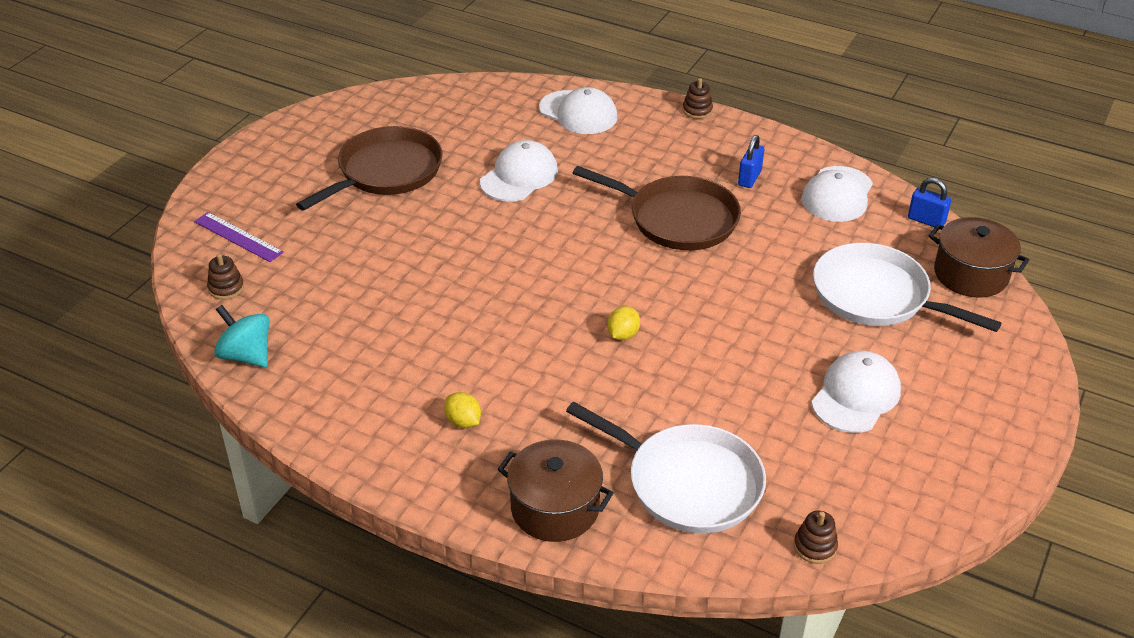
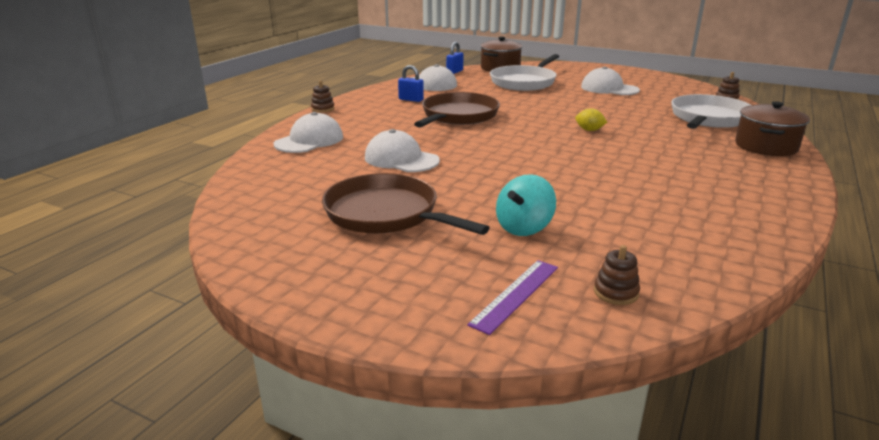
camera: 90 degrees left, 15 degrees down
(246, 355) = (716, 267): turquoise spinning top -> turquoise spinning top (524, 228)
(463, 422) = (715, 172): yellow lemon -> none

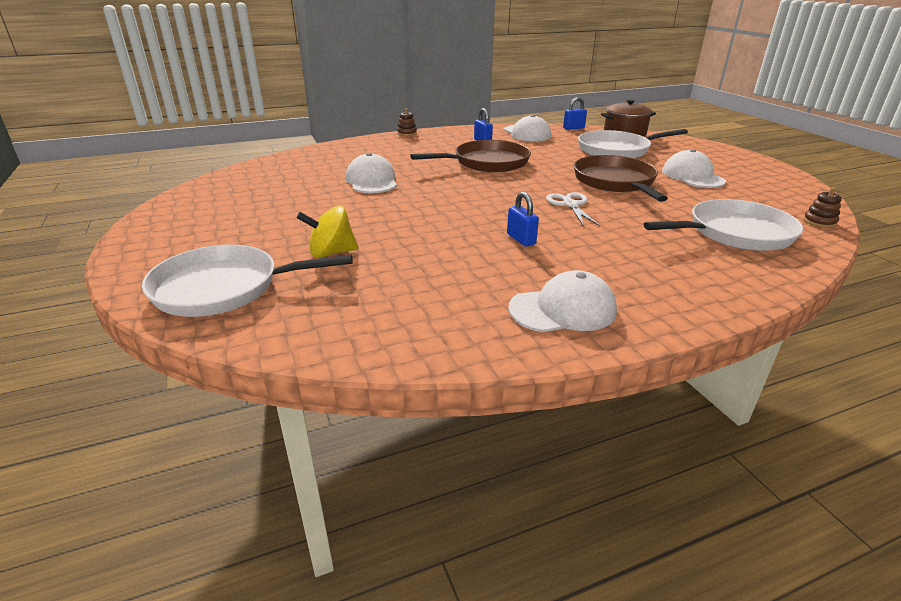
camera: 40 degrees right, 5 degrees up
(309, 140) = (349, 152): white cap -> white cap (563, 309)
(386, 214) = (279, 211): brown pan -> brown pan (615, 182)
(515, 294) = (223, 288): purple ruler -> white pan
(524, 228) = (331, 253): turquoise spinning top -> yellow spinning top
(589, 130) = (570, 205): yellow lemon -> white scissors
(616, 292) = (276, 318): brown stacking toy -> none
(619, 164) = (521, 239): none -> blue padlock
(766, 146) = (730, 279): brown pot -> none

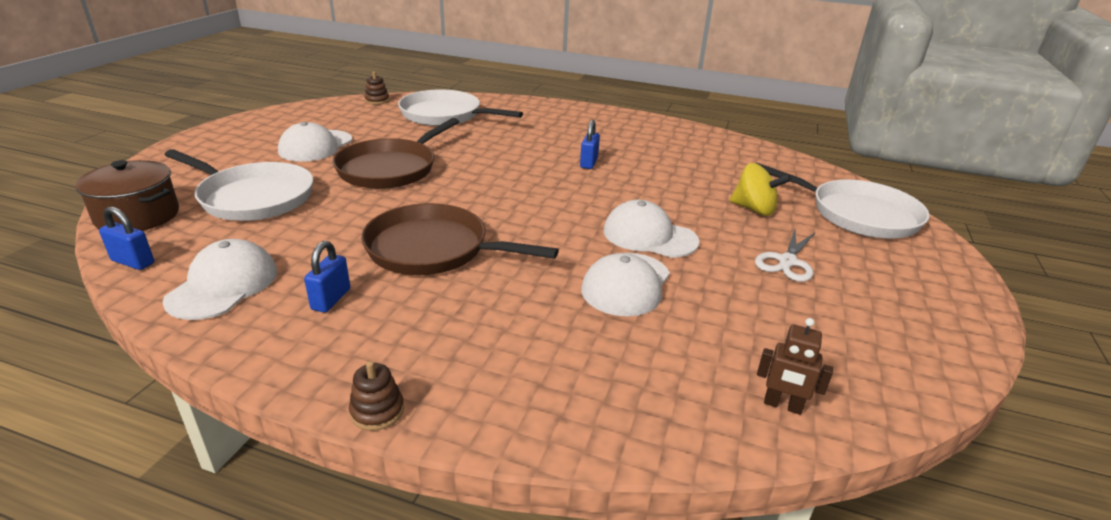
camera: 140 degrees left, 0 degrees up
(261, 169) = (782, 405): none -> brown robot
(563, 309) = (639, 129): white cap -> white cap (649, 236)
(570, 205) = (488, 168): white scissors -> white scissors (787, 262)

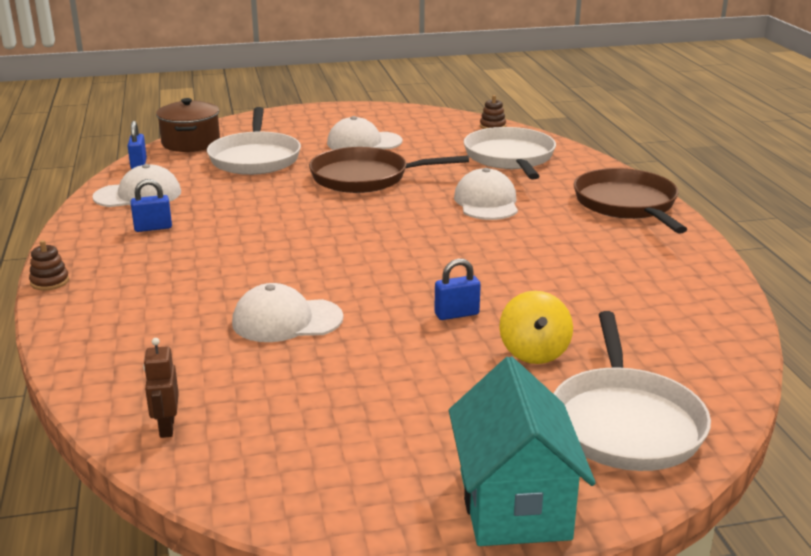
camera: 60 degrees right, 5 degrees down
(433, 249) = (254, 234): brown pan -> brown pan (627, 204)
(588, 163) = (510, 244): blue padlock -> blue padlock (456, 314)
(649, 236) = (390, 310): white cap -> white cap (486, 202)
(787, 262) = (429, 392): white scissors -> none
(943, 280) = (514, 504): none -> turquoise house

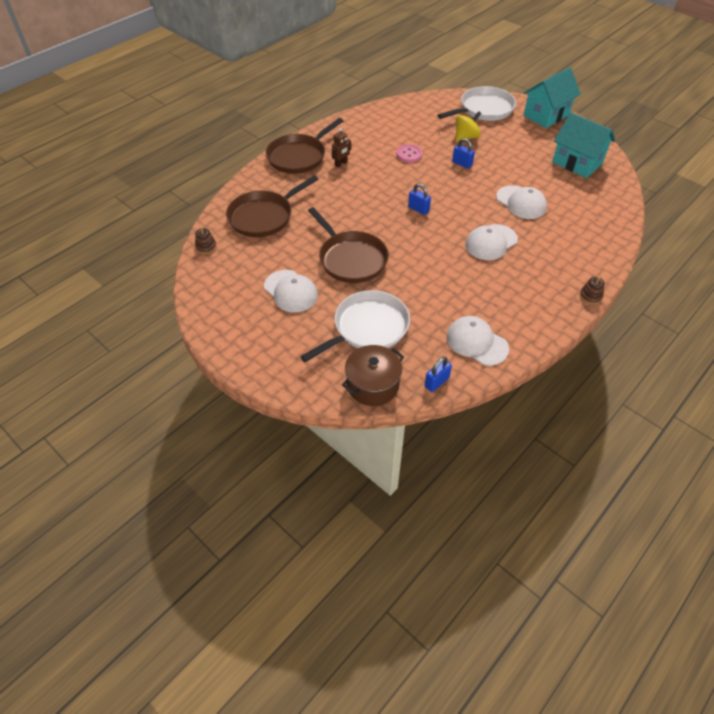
camera: 125 degrees left, 25 degrees up
(153, 228) = (503, 302): blue padlock -> blue padlock (418, 209)
(166, 427) = (610, 192): brown robot -> brown robot (341, 164)
(295, 439) = (577, 163): none -> turquoise house
(486, 202) = (341, 199): white cap -> white cap (491, 242)
(510, 158) = (263, 217): white pan -> brown pan
(540, 280) = (409, 154): none -> pink button

